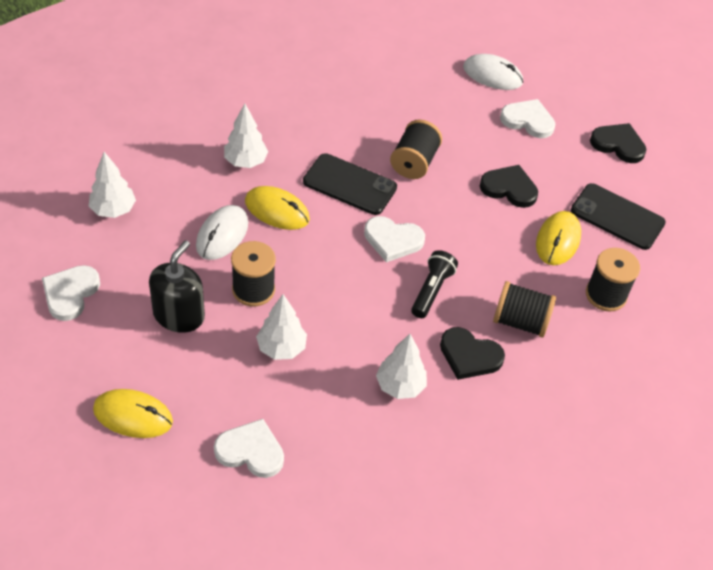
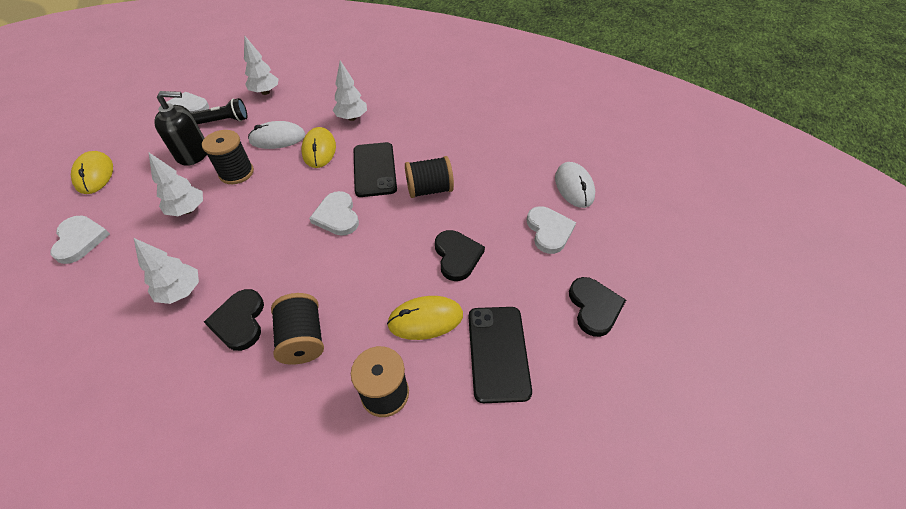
camera: 60 degrees right, 0 degrees up
(431, 290) = (299, 262): black flashlight -> black flashlight (224, 121)

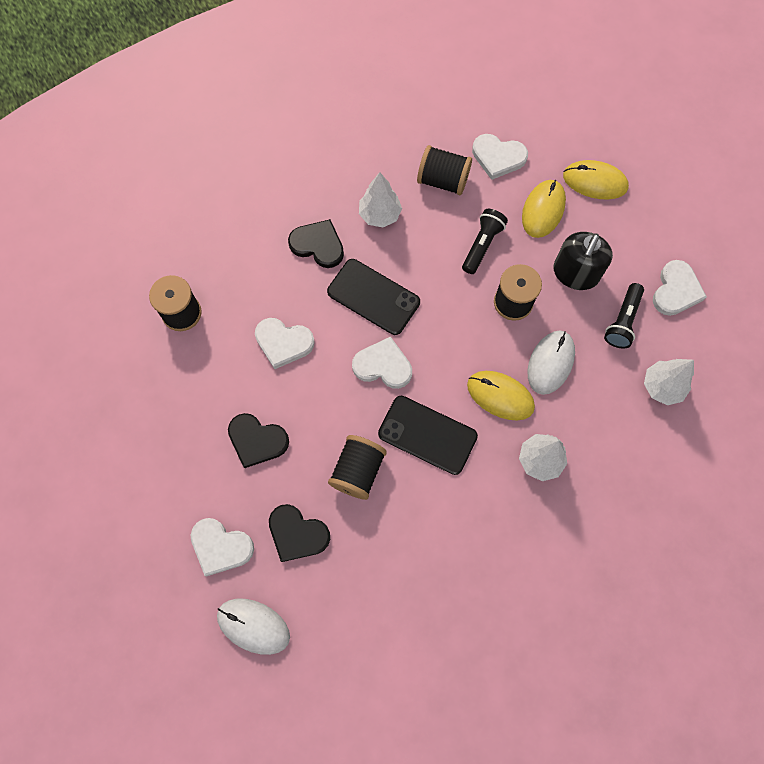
camera: 125 degrees right, 20 degrees up
(188, 210) = (482, 245): white tree -> black flashlight
(303, 339) = (268, 281): black spool -> black spool (443, 180)
(360, 288) = (283, 343): none -> white heart
(425, 319) = (216, 375): yellow mouse -> yellow mouse (543, 210)
(498, 352) = (148, 408): black phone -> black phone (373, 297)
(594, 307) = (121, 515): black heart -> black heart (297, 534)

